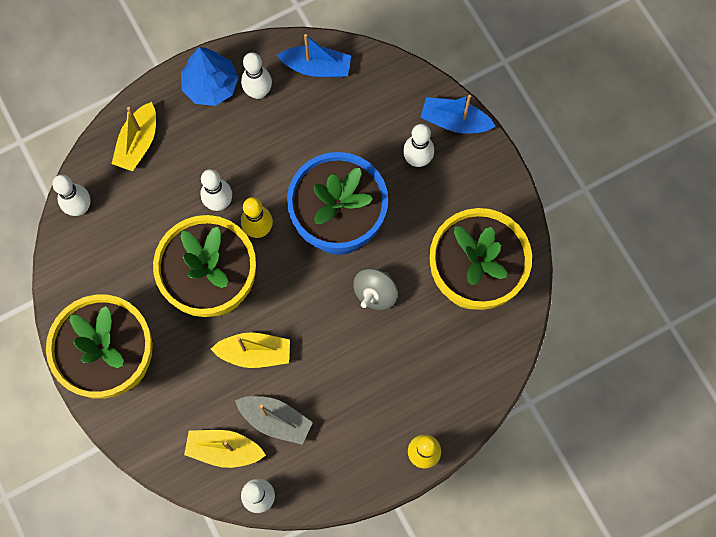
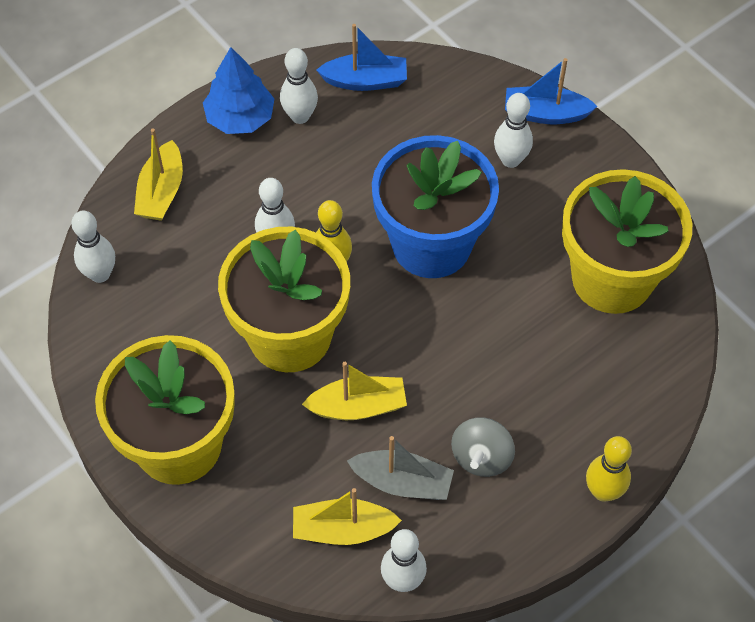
camera: 10 degrees left, 15 degrees down
(375, 293) = (495, 314): grey spinning top -> grey spinning top (481, 457)

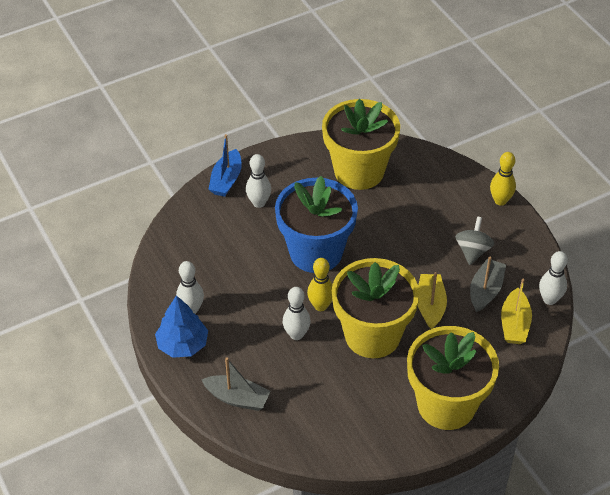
camera: 80 degrees left, 10 degrees down
(100, 274) = (301, 442): white bowling pin -> none
(161, 192) = (237, 398): yellow boat -> grey boat
(365, 81) = (170, 268): blue boat -> none
(481, 457) = (473, 251): grey spinning top -> grey spinning top turned 105 degrees counterclockwise

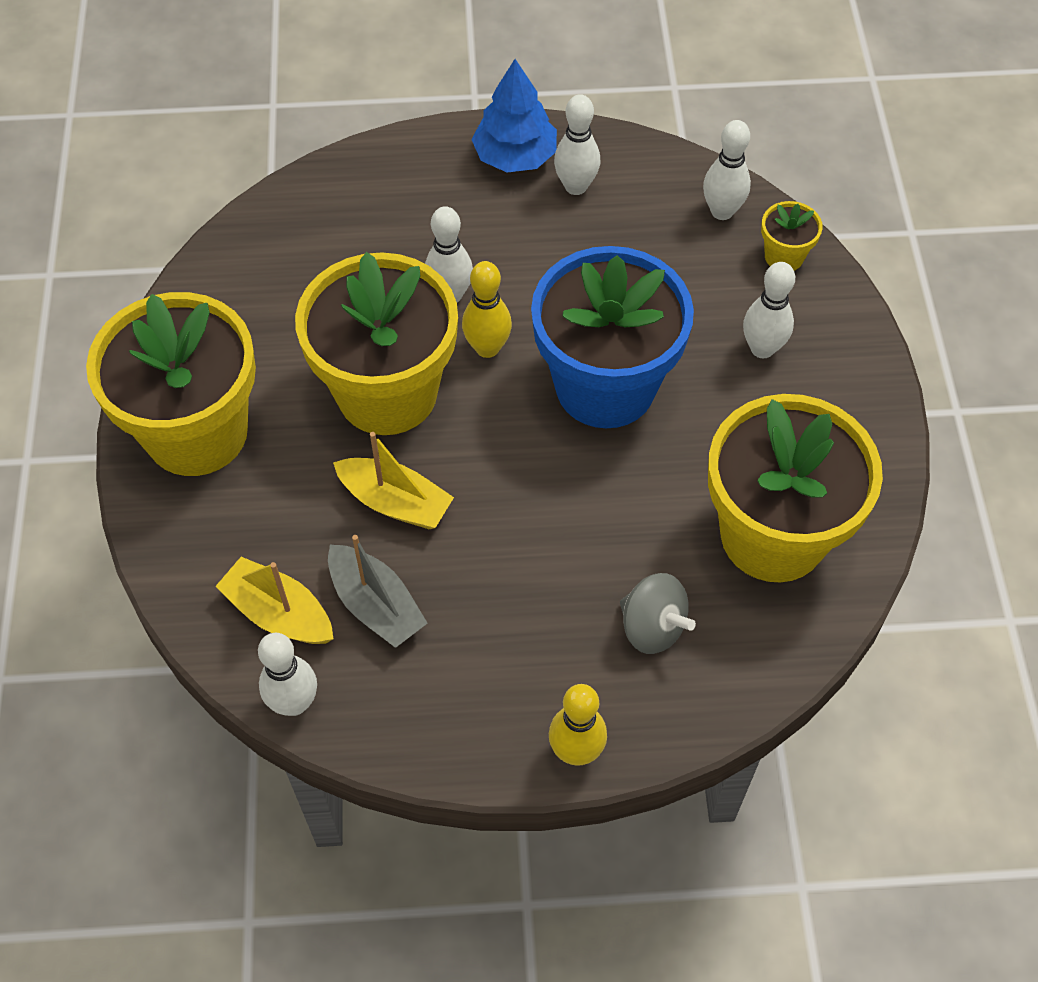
camera: 115 degrees right, 10 degrees up
(178, 243) = (722, 211): none -> white bowling pin
(196, 211) = (784, 256): none -> yellow flower pot
(226, 180) = (841, 322): blue boat -> none
(237, 398) = (381, 186): grey boat -> none
(473, 251) = (476, 632): grey spinning top -> grey spinning top (652, 627)

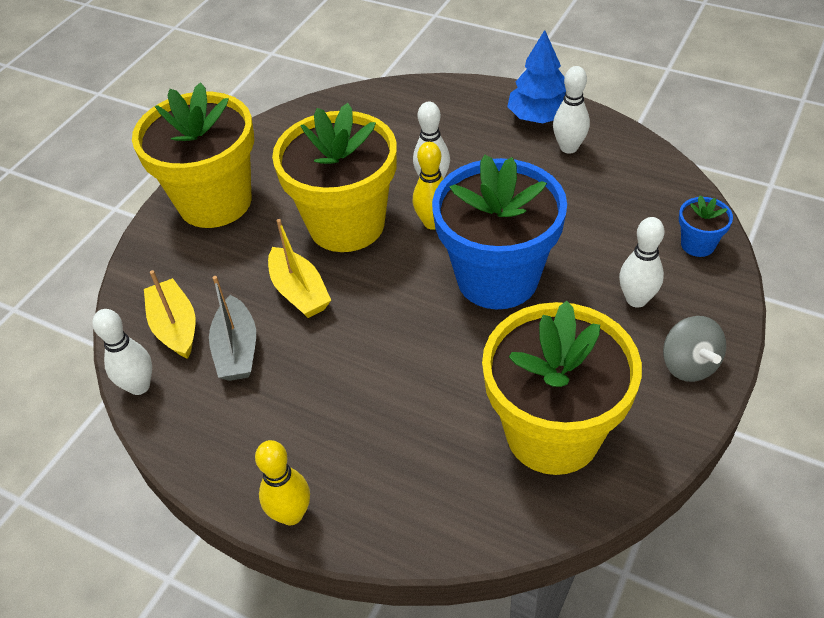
camera: 35 degrees right, 10 degrees down
(652, 627) = (411, 455): grey spinning top -> grey spinning top (689, 365)
(722, 211) = (668, 198): white bowling pin -> none
(784, 256) = (697, 244): yellow flower pot -> blue flower pot

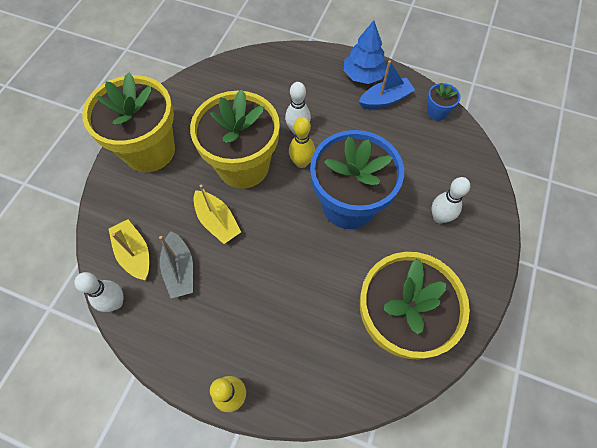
camera: 10 degrees left, 15 degrees up
(569, 147) = (385, 100): white bowling pin -> blue boat
(689, 365) = (476, 265): grey spinning top -> none
(697, 244) = (474, 173): blue flower pot -> blue flower pot (436, 112)

